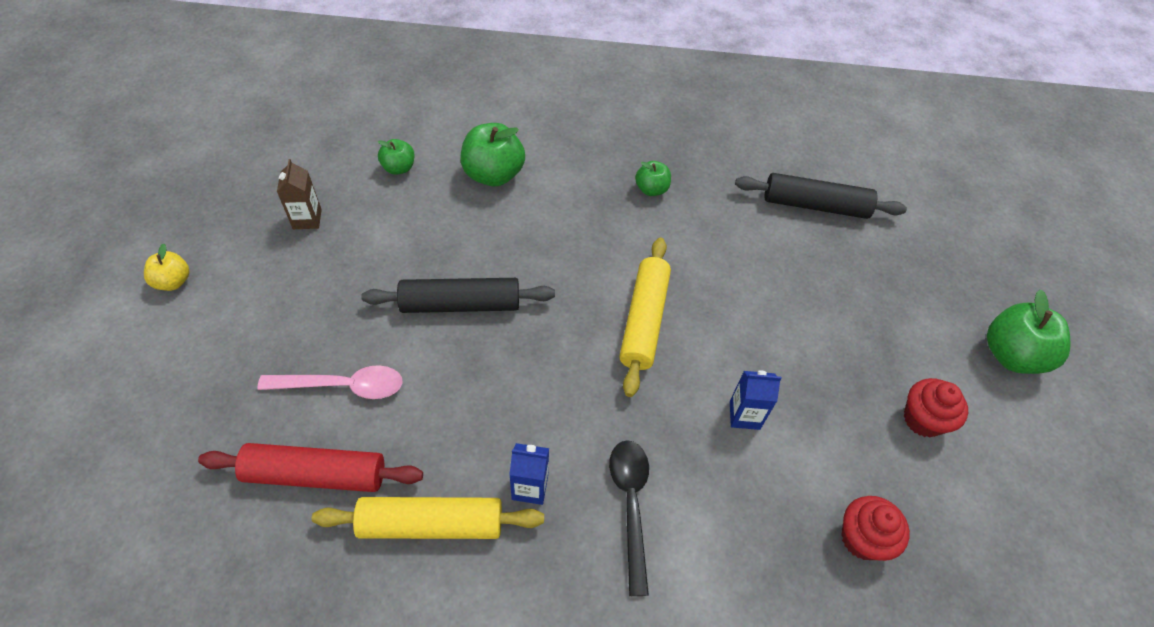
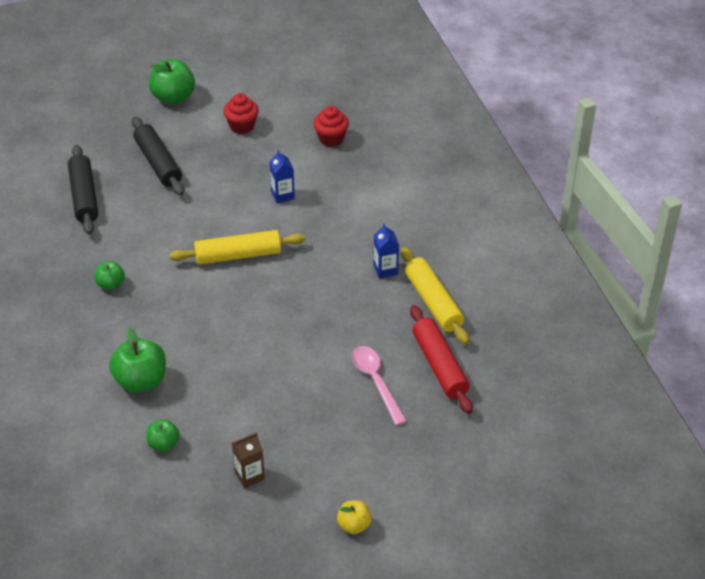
camera: 110 degrees left, 10 degrees down
(460, 304) = (278, 350): black rolling pin -> black rolling pin (158, 163)
(630, 505) = (369, 226): black spoon -> none

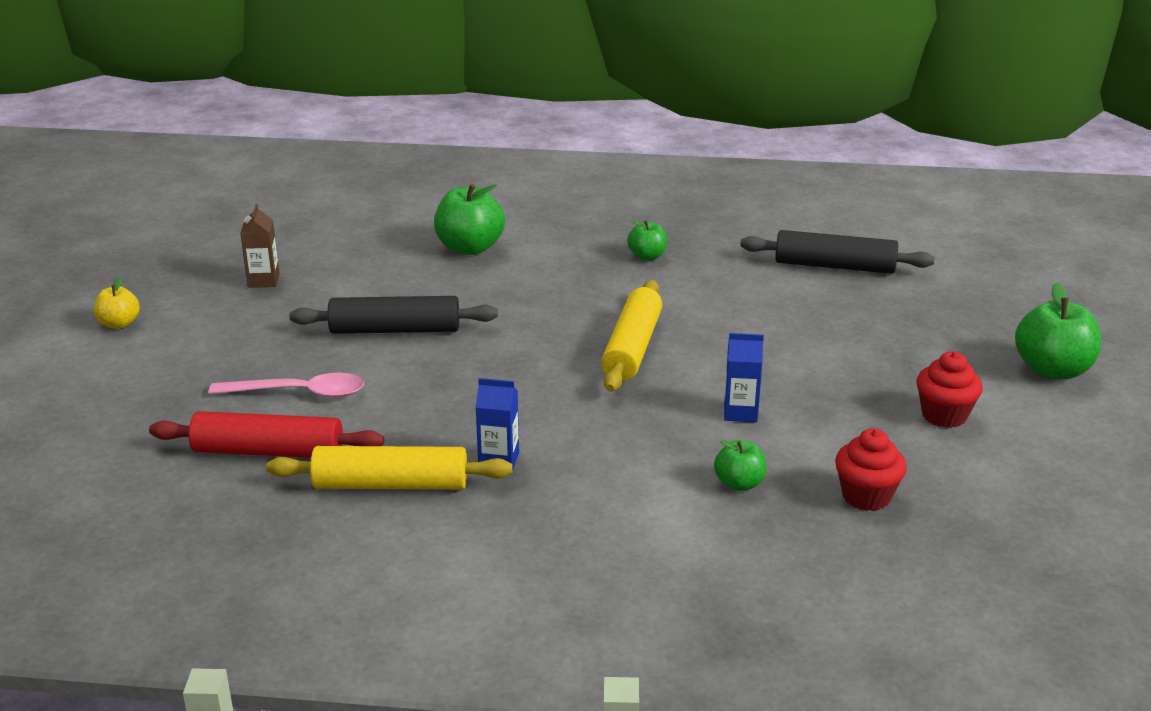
camera: 115 degrees right, 15 degrees down
(158, 163) = (881, 328): black rolling pin -> black rolling pin (395, 330)
(163, 444) = (365, 244): green apple -> green apple (739, 484)

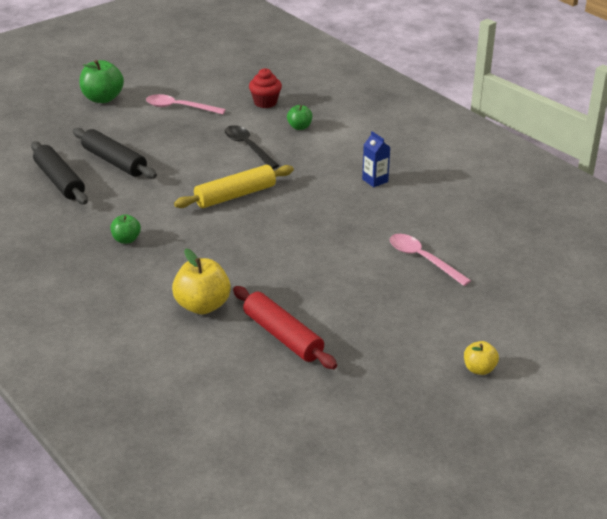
camera: 135 degrees left, 5 degrees up
(263, 280) = (356, 354): brown carton -> none
(268, 452) = (470, 236): red rolling pin -> red rolling pin (283, 336)
(391, 485) = (432, 194): yellow rolling pin -> none
(395, 330) = (328, 270): black rolling pin -> black rolling pin (114, 161)
(470, 248) = (202, 306): green apple -> yellow apple
(740, 412) = (248, 147): blue carton -> black spoon
(944, 415) = (179, 107): red cupcake -> pink spoon

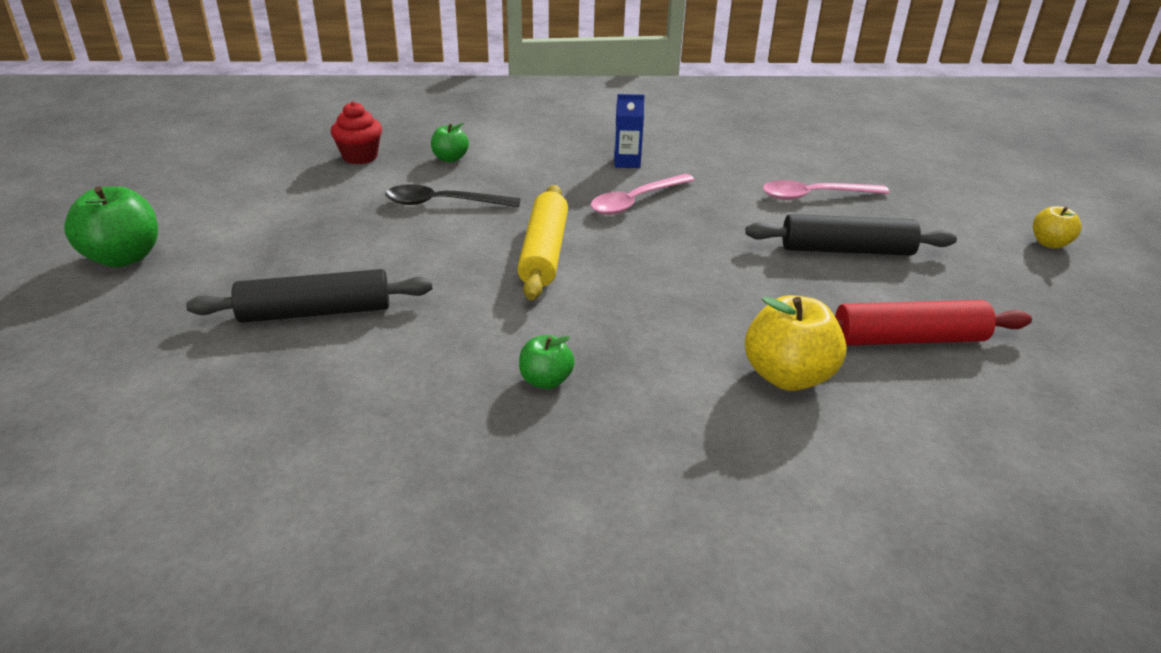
camera: 55 degrees left, 0 degrees up
(59, 181) = (288, 385): black rolling pin -> black rolling pin (846, 250)
(179, 107) = (265, 211): pink spoon -> pink spoon (636, 201)

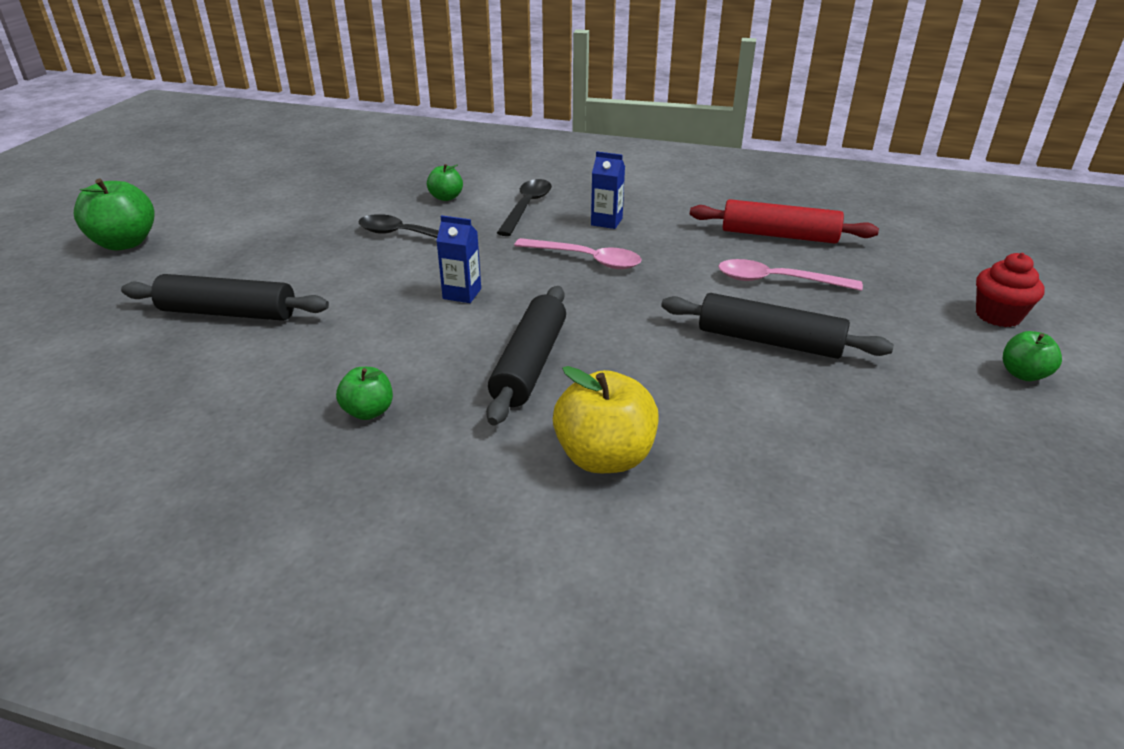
camera: 20 degrees right, 0 degrees up
(360, 157) = (371, 186): red cupcake -> red cupcake (998, 316)
(539, 158) = (526, 207): none -> black spoon
(544, 252) = (462, 294): yellow rolling pin -> blue carton
(636, 201) = (586, 259): pink spoon -> pink spoon turned 135 degrees counterclockwise
(660, 307) = (529, 364): none -> black rolling pin
(908, 339) = (767, 446): red rolling pin -> red rolling pin (779, 235)
(1049, 243) = (1023, 374): yellow apple -> green apple

